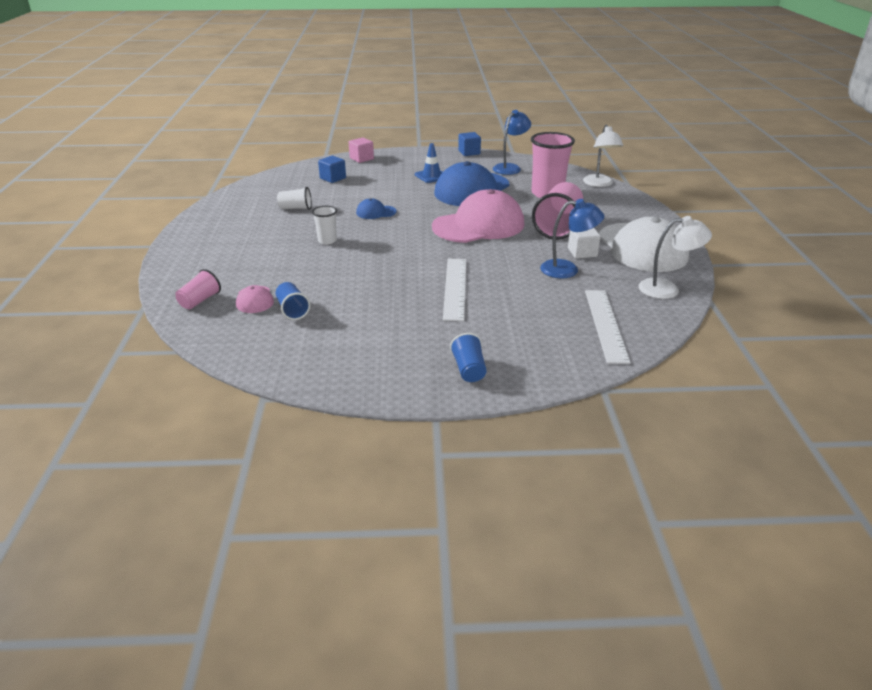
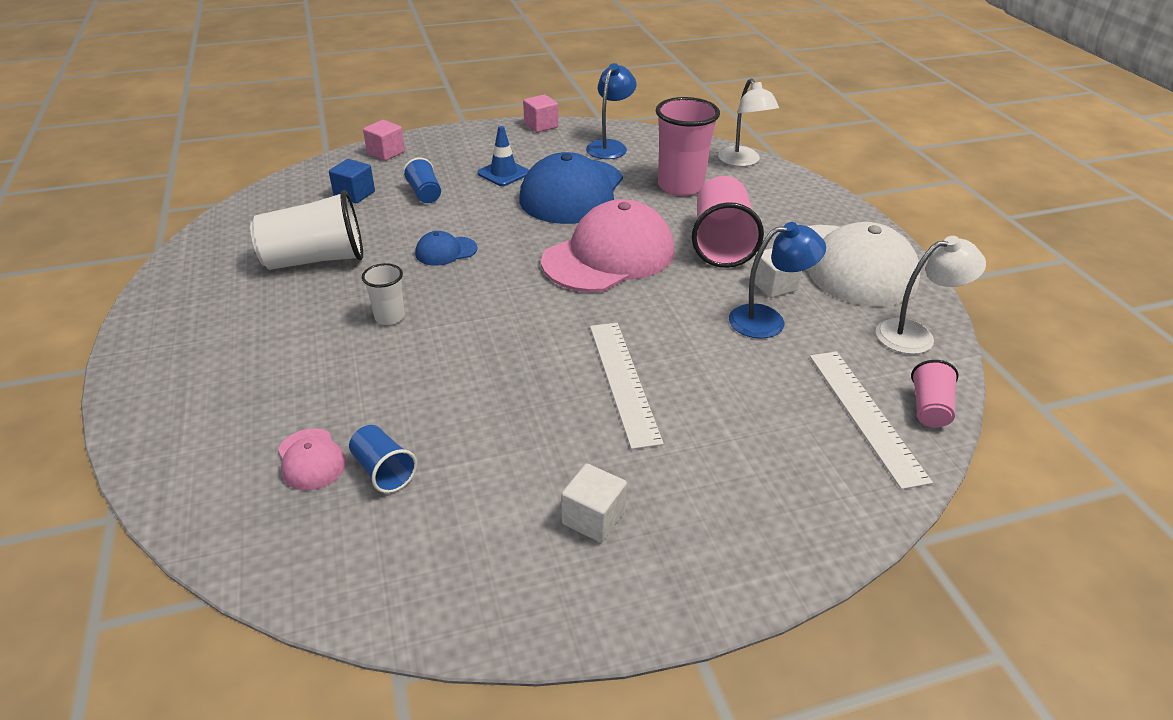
camera: 15 degrees left, 5 degrees up
(200, 301) = (215, 478): pink cup -> pink cup (929, 408)
(296, 208) = (315, 260): white cup -> white cup, size x1.95
(403, 348) = (593, 518): none -> white cube
(469, 152) = (541, 125): blue cube -> pink cube
(469, 369) = (711, 543): blue cup -> blue cup (424, 194)

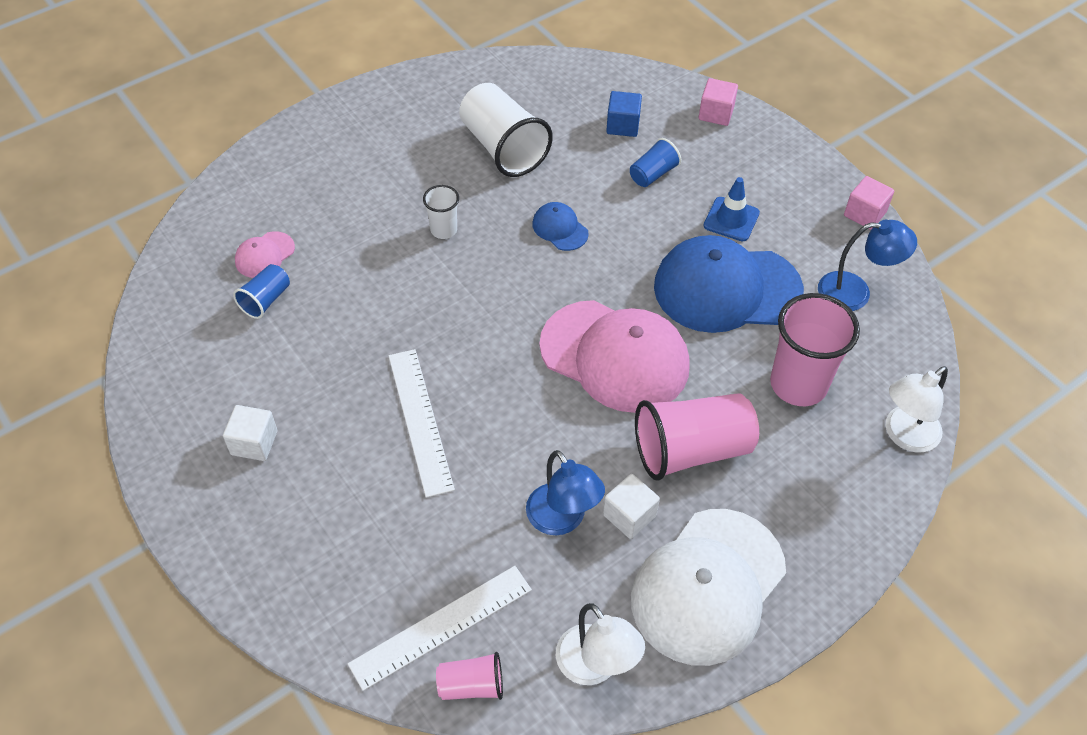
camera: 70 degrees right, 15 degrees up
(623, 381) = (420, 420): white ruler -> white ruler turned 75 degrees counterclockwise

